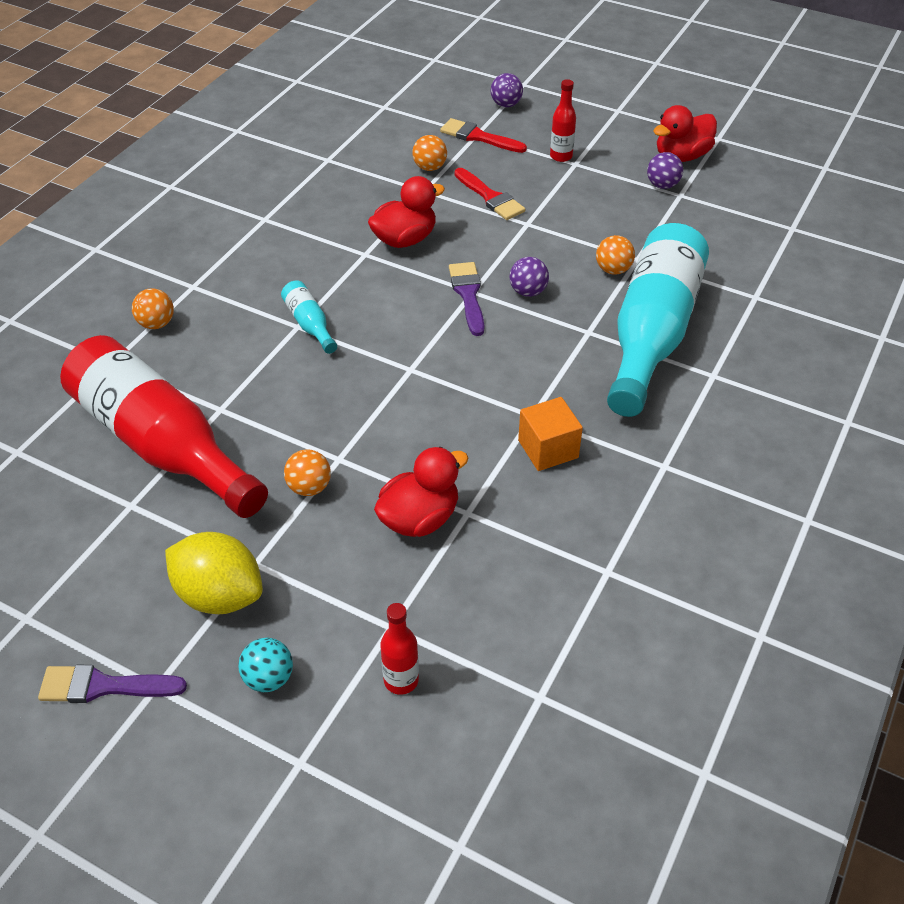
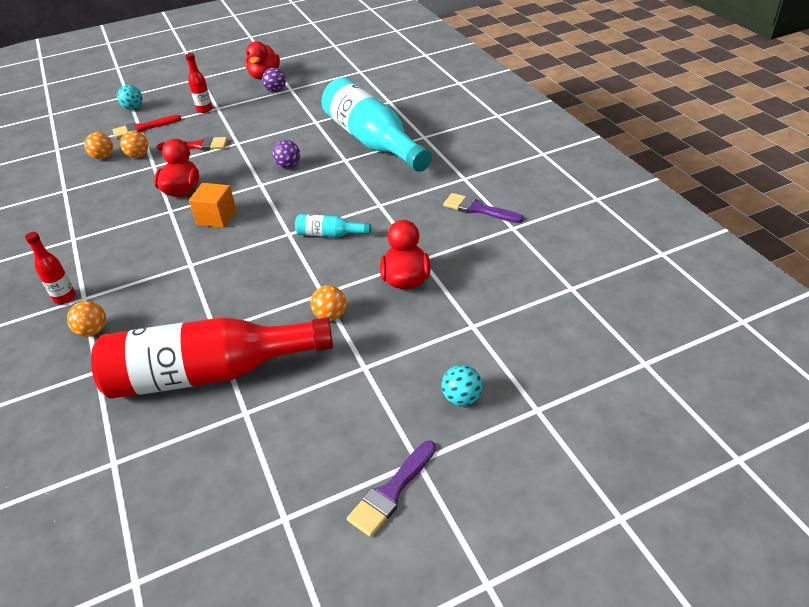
camera: 50 degrees left, 5 degrees down
(219, 595) = (373, 395): yellow lemon -> none
(309, 324) = (196, 258): turquoise bottle -> turquoise bottle (329, 234)
(401, 680) = (515, 338): red bottle -> red bottle (64, 297)
(468, 295) = (261, 187): purple brush -> purple brush (478, 209)
(506, 105) = (133, 108): purple ball -> turquoise ball
(548, 449) = (409, 210): orange cube -> orange cube (216, 217)
(613, 270) = (312, 132): orange ball -> orange ball (103, 157)

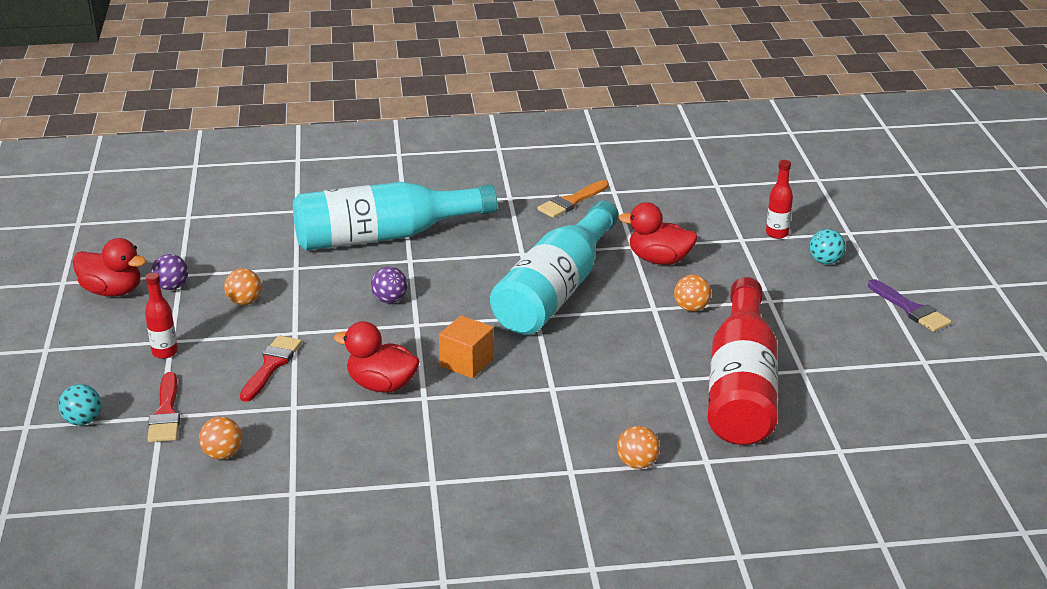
camera: 75 degrees left, 10 degrees down
(64, 297) = (561, 487): red bottle -> red bottle (777, 234)
(138, 155) = (250, 420): orange ball -> orange ball (244, 302)
(329, 234) = (555, 291): turquoise bottle -> turquoise bottle, size x2.45
(478, 209) = (571, 202): purple brush -> orange brush

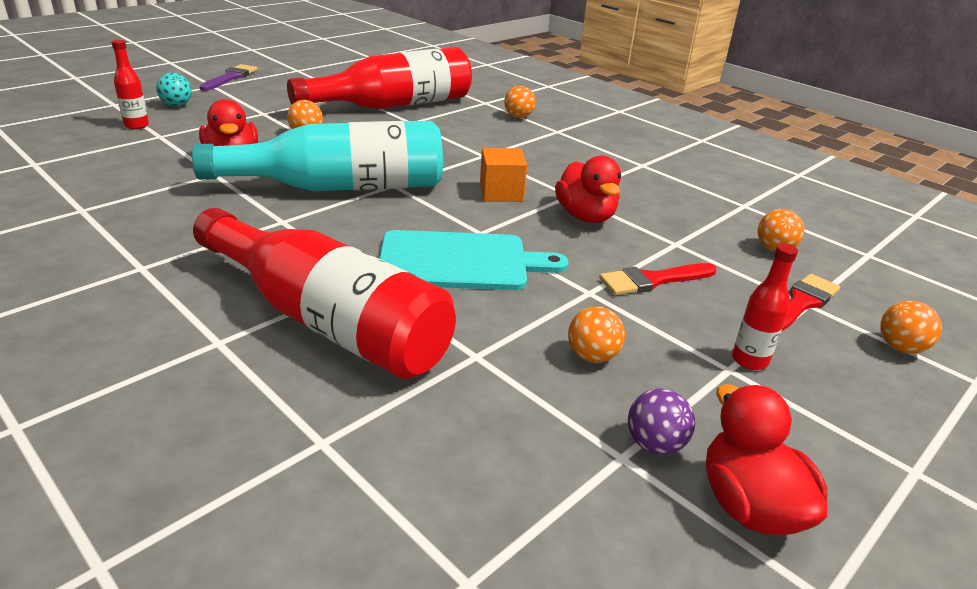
camera: 130 degrees left, 0 degrees up
(83, 421) = (900, 348): turquoise ball -> orange ball
(384, 236) = (327, 321): turquoise bottle -> red bottle
(390, 300) = (460, 261): purple ball -> turquoise cutting board
(571, 202) = (127, 226): orange brush -> none

